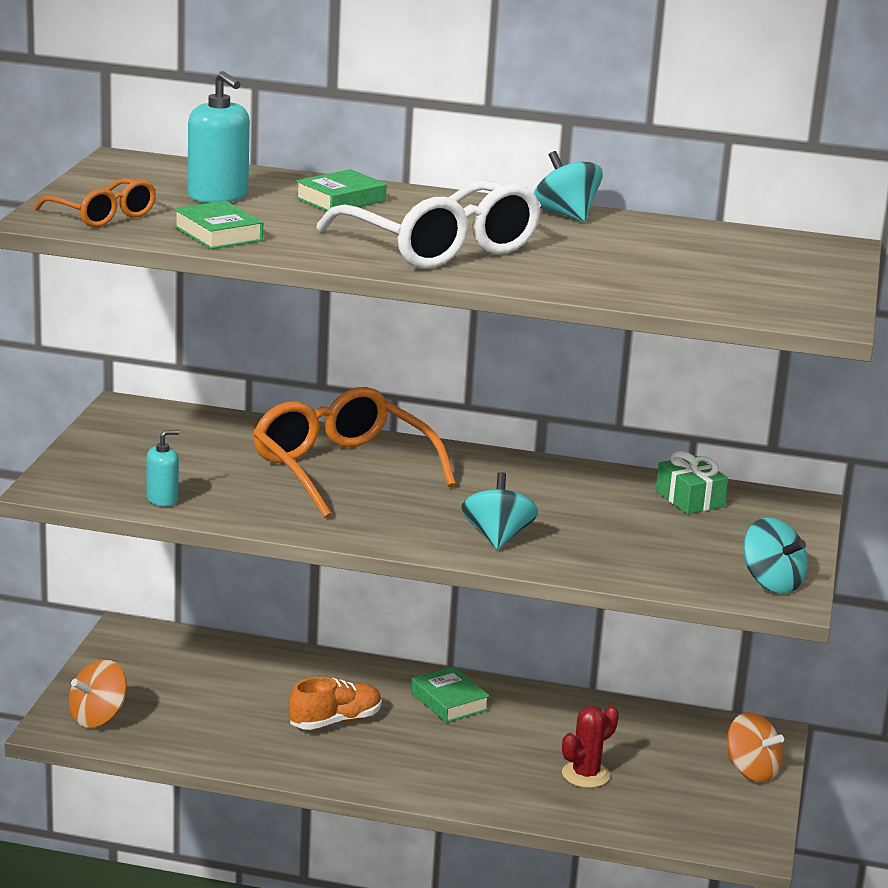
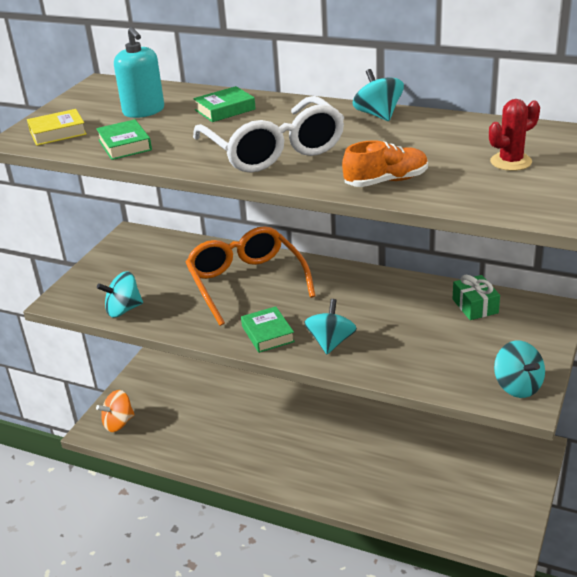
camera: 15 degrees right, 10 degrees up
(102, 215) = (57, 132): orange glasses -> yellow book
(162, 499) = (123, 310): turquoise soap dispenser -> turquoise spinning top
(335, 721) = (258, 429): orange shoe -> orange shoe (386, 181)
(449, 701) = (333, 414): green book -> green book (268, 334)
(585, 775) = (408, 478): red cactus -> red cactus (511, 162)
(751, 771) = (521, 478): orange spinning top -> none

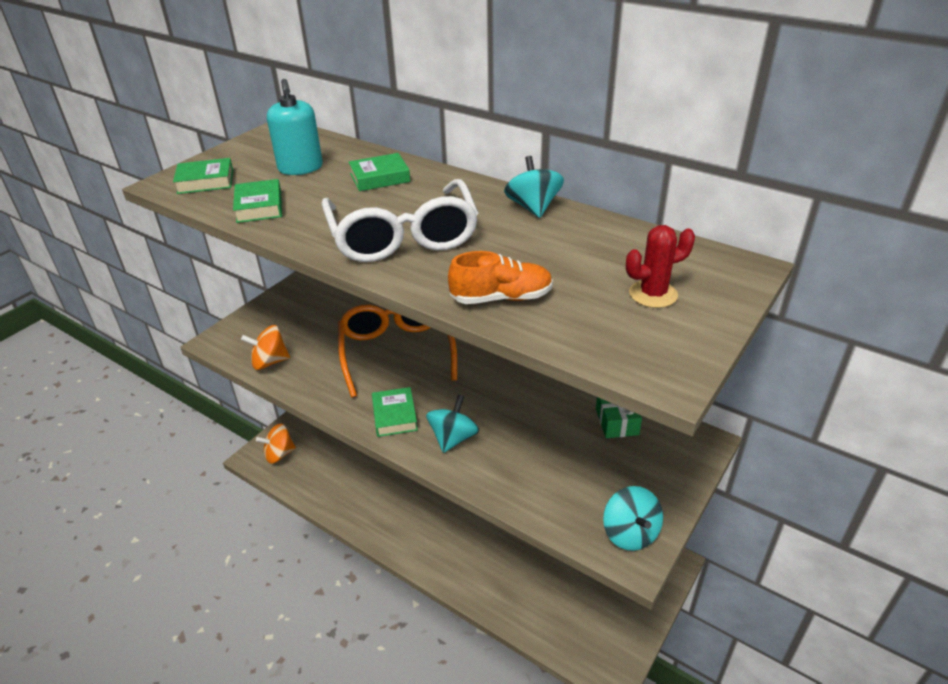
camera: 10 degrees right, 5 degrees up
(57, 132) = (205, 181): yellow book -> green book
(123, 310) = (270, 362): turquoise spinning top -> orange spinning top

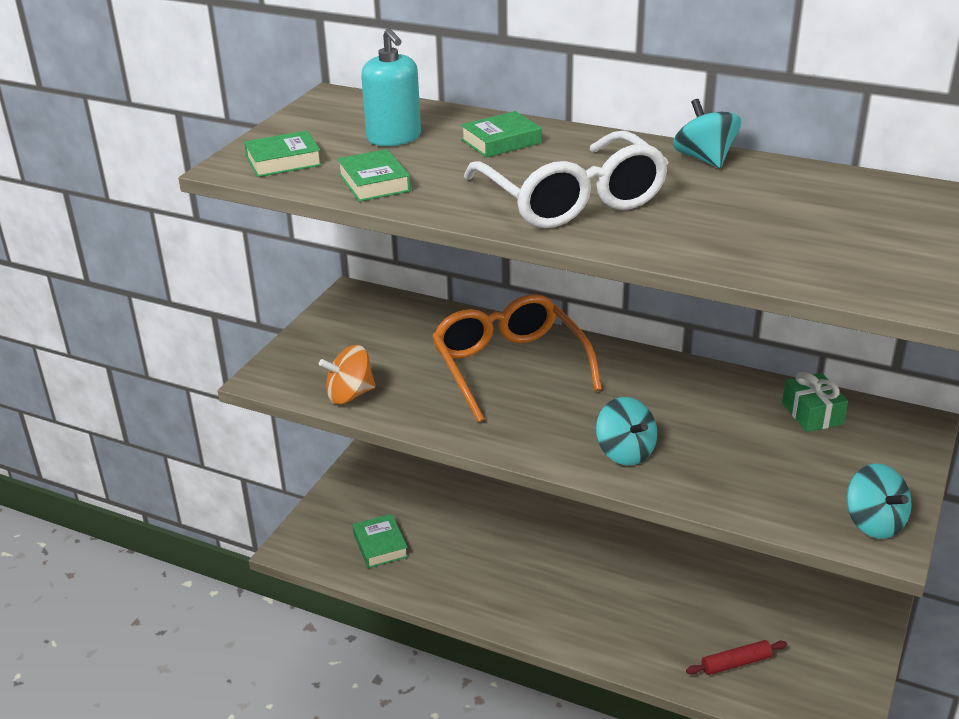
camera: 10 degrees left, 5 degrees down
(279, 454) = (324, 540): orange spinning top -> none
(395, 416) = (541, 436): green book -> green book (380, 545)
(453, 438) = (625, 452): turquoise spinning top -> turquoise spinning top turned 135 degrees clockwise
(501, 298) = (724, 249): orange shoe -> none
(543, 601) = (736, 663): none -> red rolling pin
(653, 294) = (886, 231): red cactus -> none

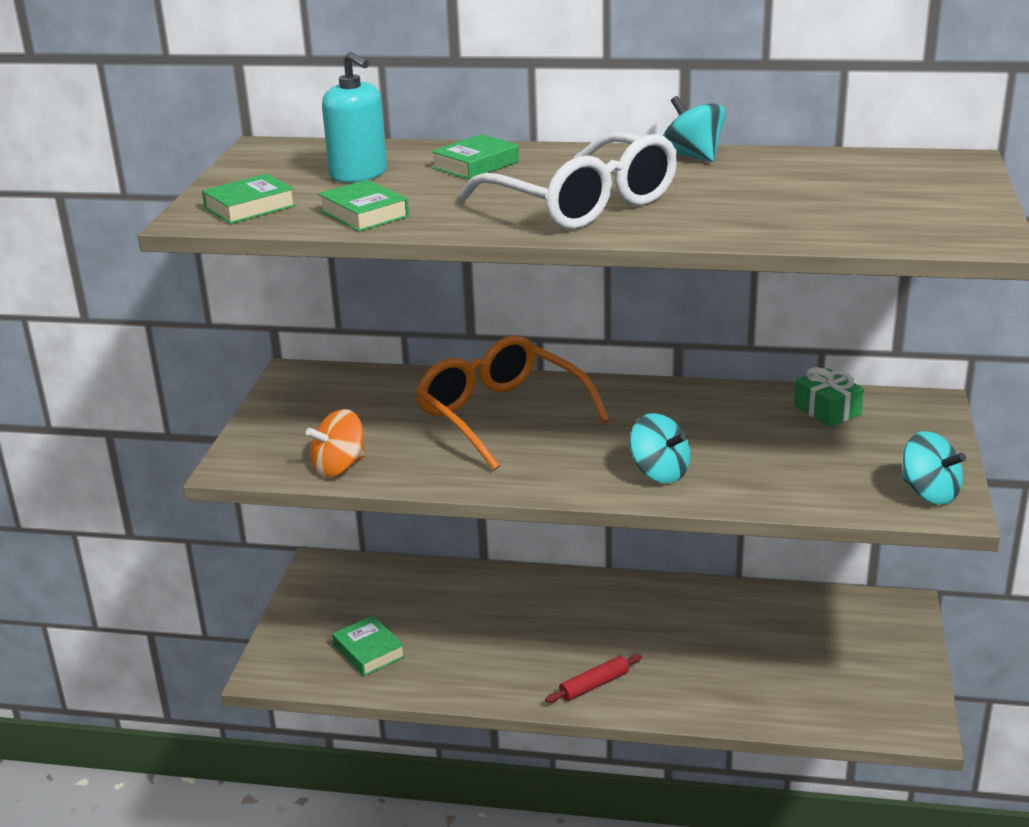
camera: 15 degrees left, 5 degrees down
(736, 663) = (791, 690): red rolling pin -> red rolling pin (594, 685)

